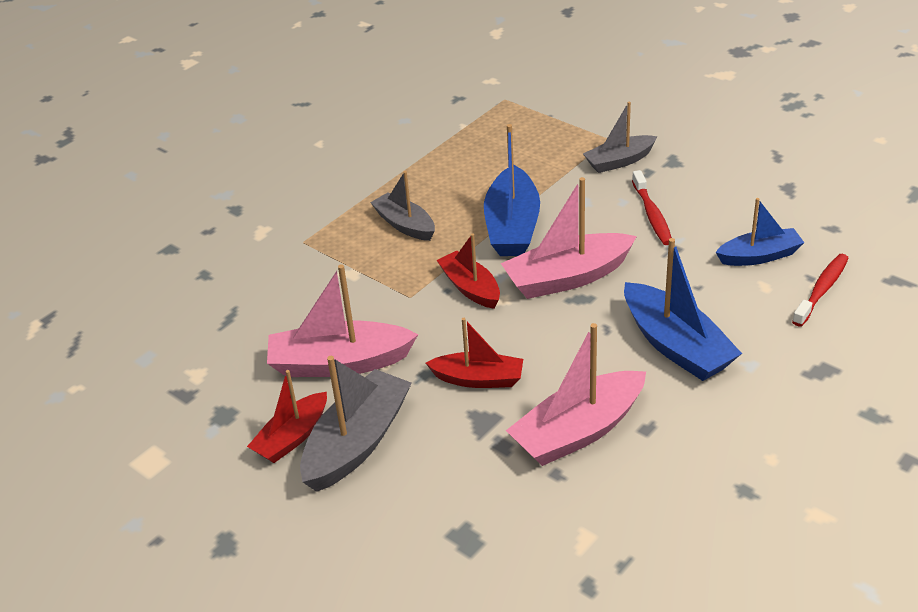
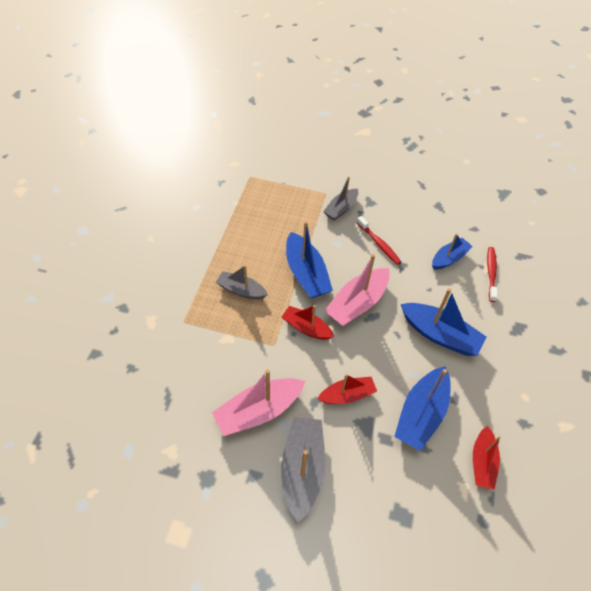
camera: 30 degrees left, 15 degrees up
(292, 437) = (261, 479): red boat -> red boat (482, 462)
(578, 431) = (421, 414): pink boat -> blue boat

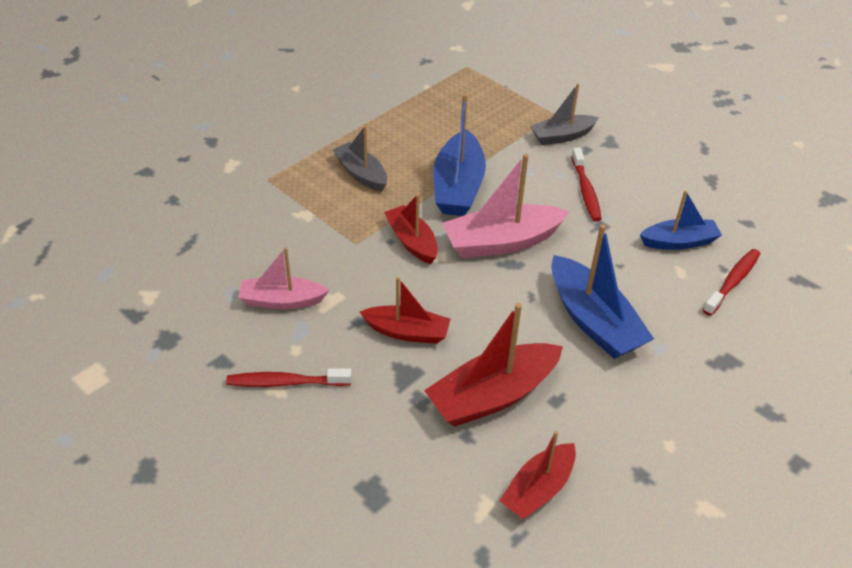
camera: 30 degrees right, 10 degrees down
(259, 411) = (282, 301): pink boat -> pink boat, size x0.64
(302, 469) = (285, 382): grey boat -> red toothbrush
(421, 414) = (493, 395): blue boat -> red boat

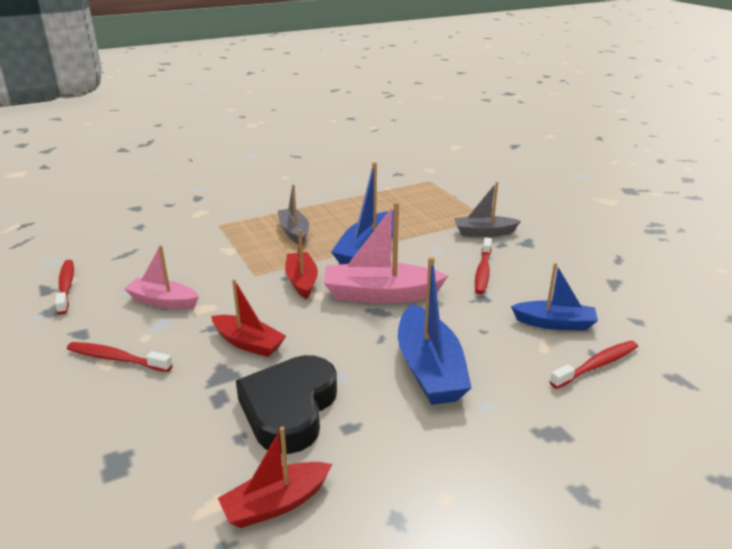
camera: 20 degrees right, 15 degrees down
(155, 305) = (66, 286): none -> red toothbrush
(493, 395) = (289, 409): red boat -> black heart

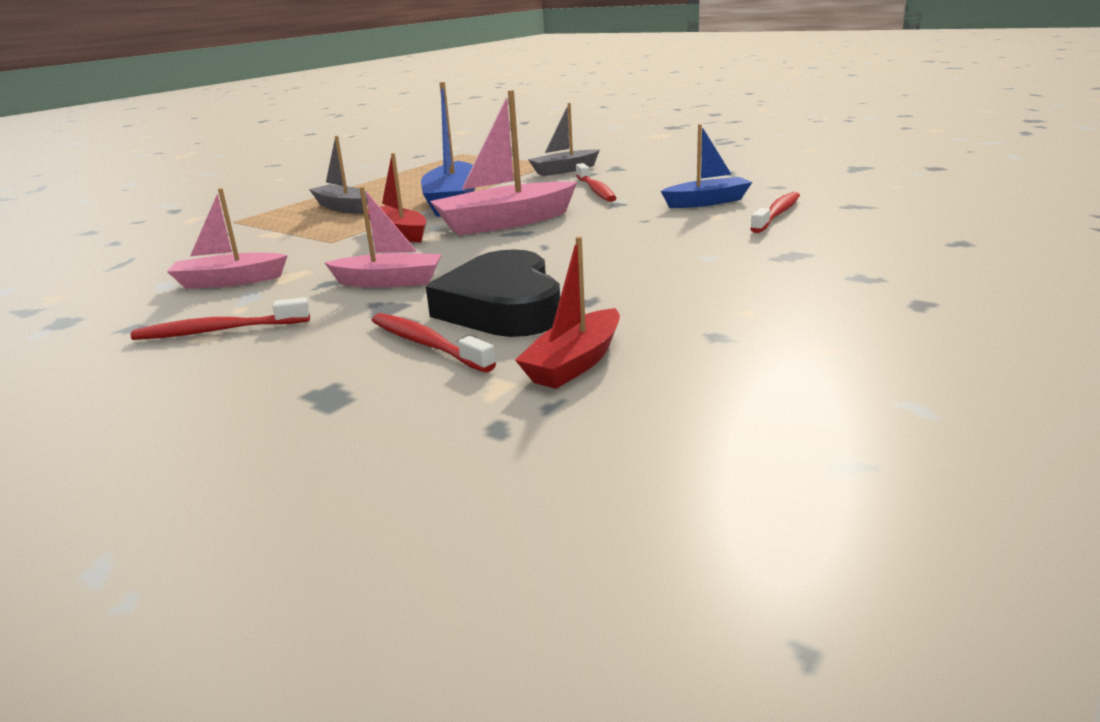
camera: 25 degrees left, 5 degrees down
(66, 286) = (58, 302): red toothbrush -> red toothbrush (427, 344)
(248, 343) = (389, 282): red boat -> pink boat
(429, 369) = (622, 250): blue boat -> none

